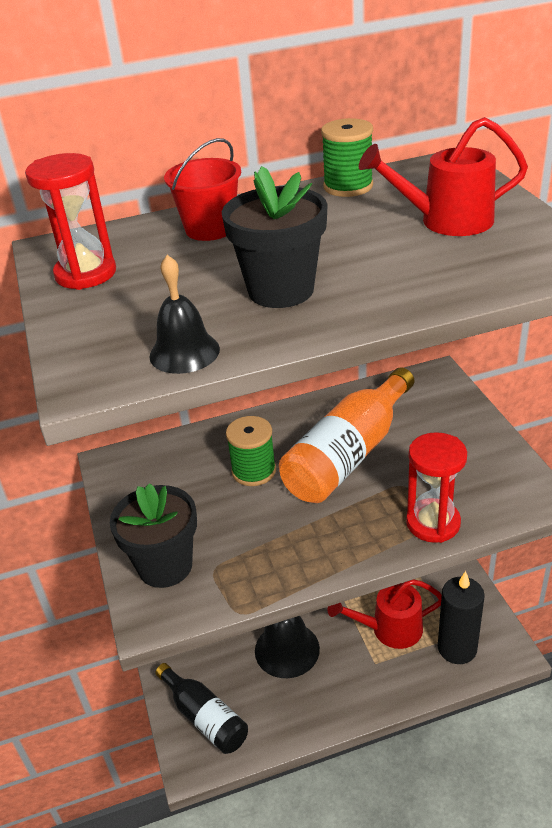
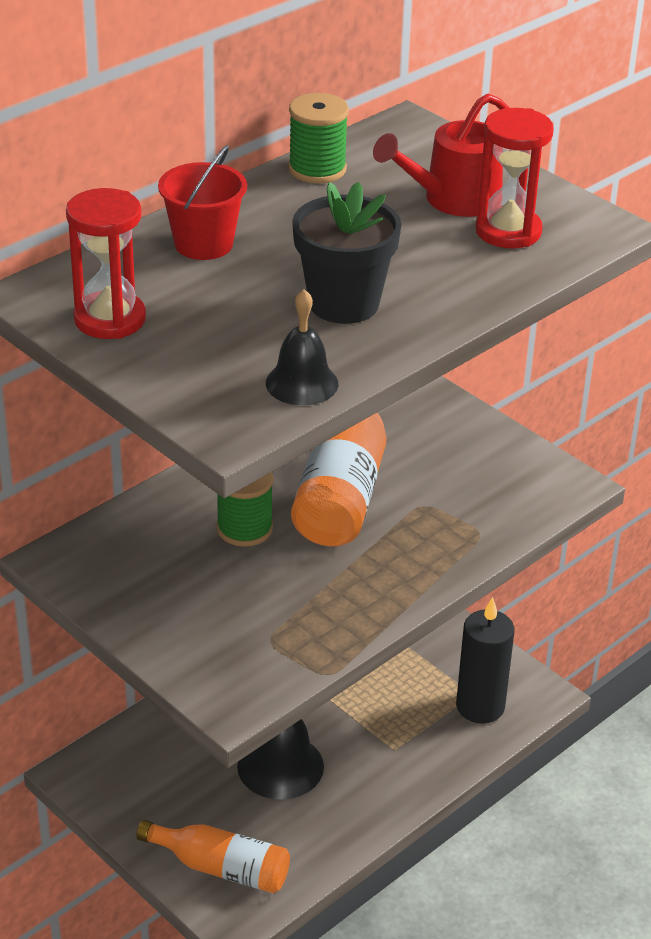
camera: 30 degrees left, 0 degrees up
(165, 566) = (212, 651): black flower pot -> none
(205, 717) = (221, 868): black bottle -> orange bottle
(389, 629) = (392, 709): red watering can -> none
(433, 523) = (477, 536): red hourglass -> red hourglass (508, 231)

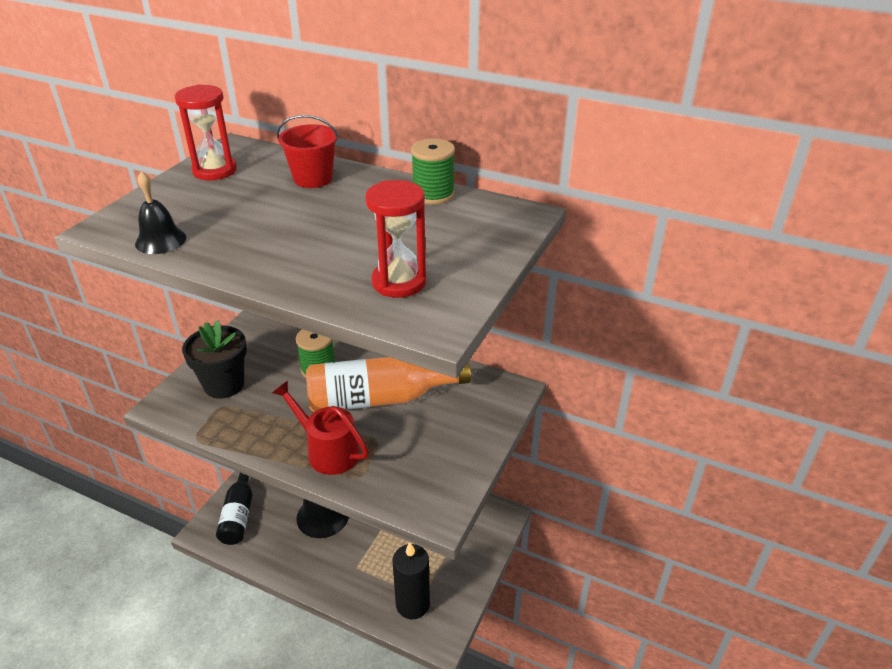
camera: 70 degrees right, 0 degrees up
(221, 868) = (239, 514): orange bottle -> black bottle
(343, 303) = (263, 236): black flower pot -> black flower pot (224, 385)
(452, 200) = (429, 251): red watering can -> red watering can (327, 450)

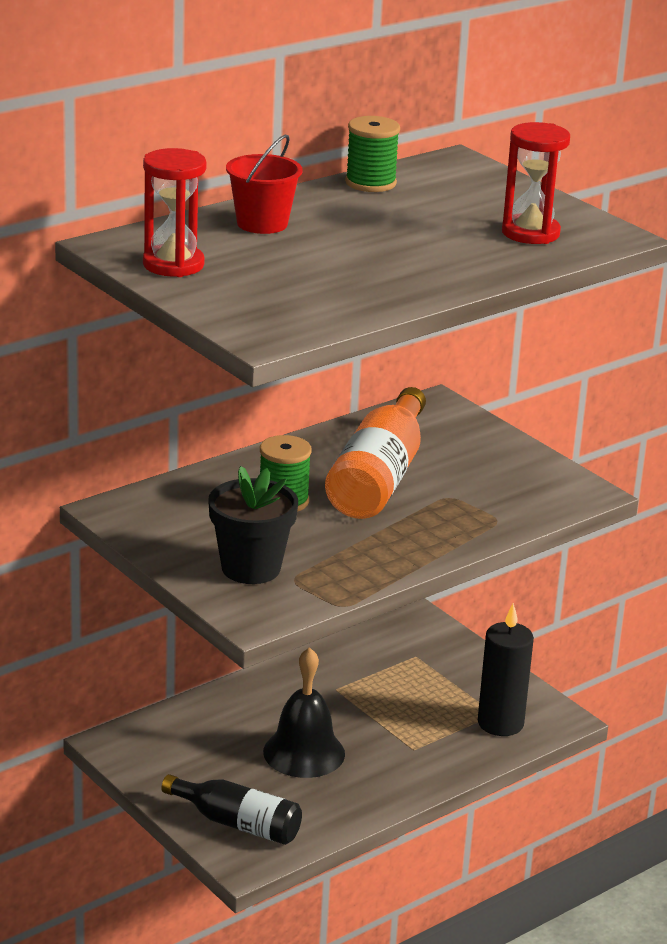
camera: 65 degrees left, 10 degrees down
(160, 240) = (330, 314): black bell -> none
(327, 450) = (440, 528): red watering can -> none

